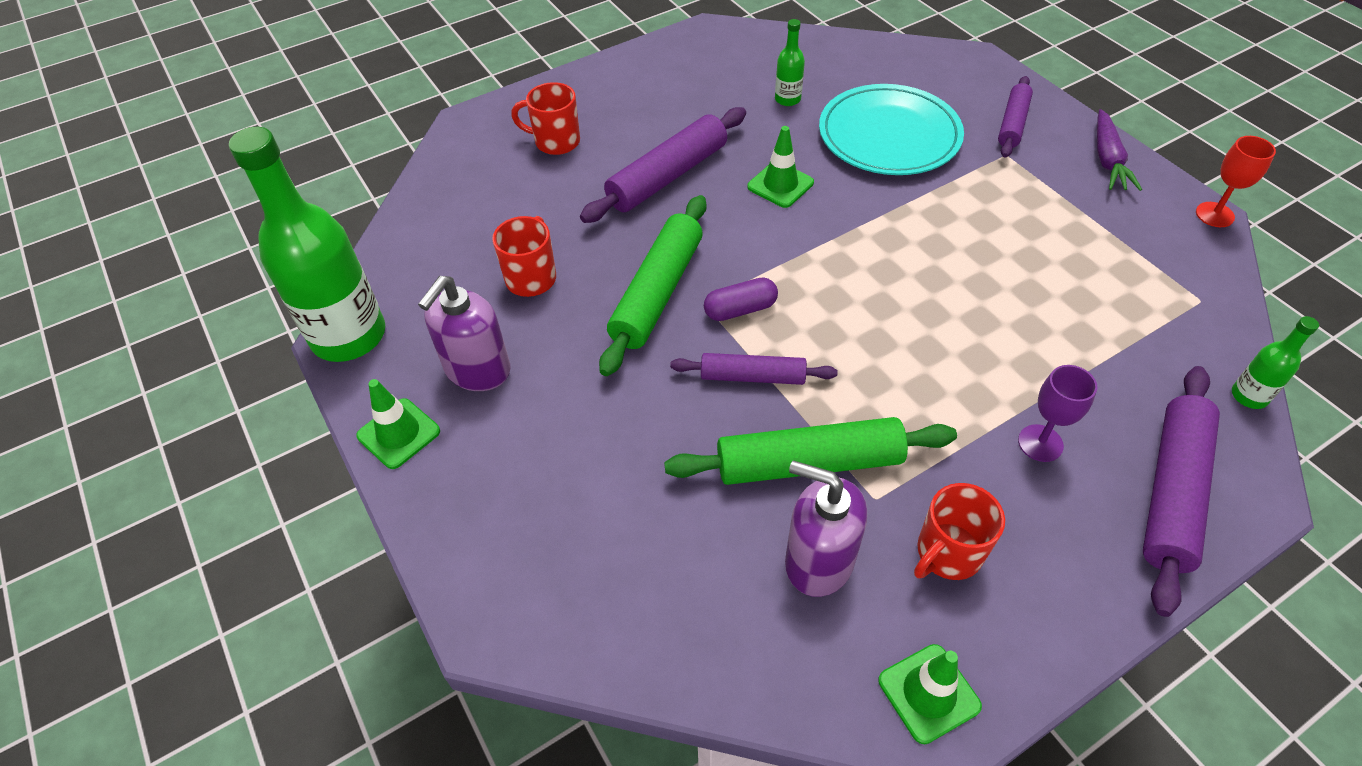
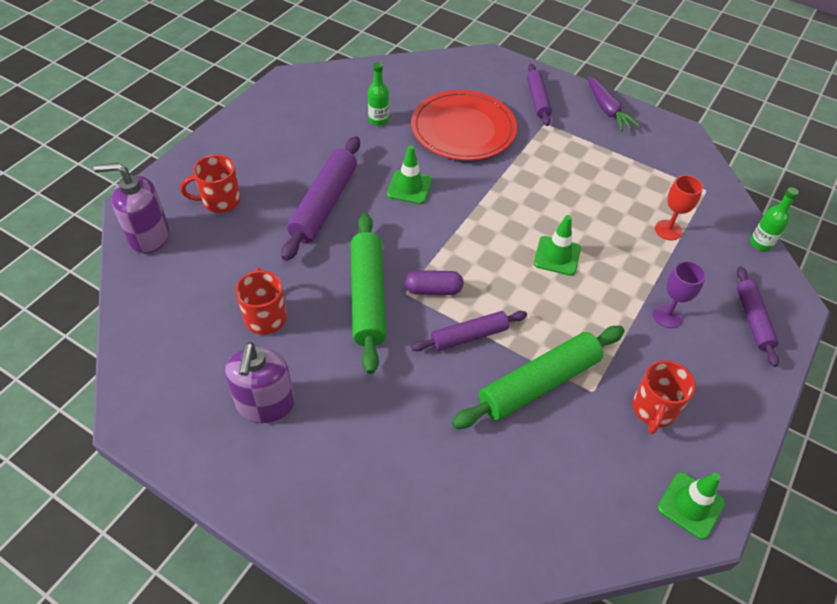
camera: 30 degrees left, 0 degrees up
(349, 336) = (140, 416): green bottle -> none
(398, 433) = (232, 478): green traffic cone -> green traffic cone (557, 256)
(740, 309) = (433, 290): purple capsule -> purple capsule turned 45 degrees clockwise
(818, 561) = (581, 448): purple soap dispenser -> purple soap dispenser (149, 236)
(889, 136) = (463, 129): turquoise plate -> red plate
(1173, 493) = (753, 320): purple rolling pin -> purple rolling pin, size x0.61
(1214, 214) = (685, 130): red goblet -> red goblet (668, 230)

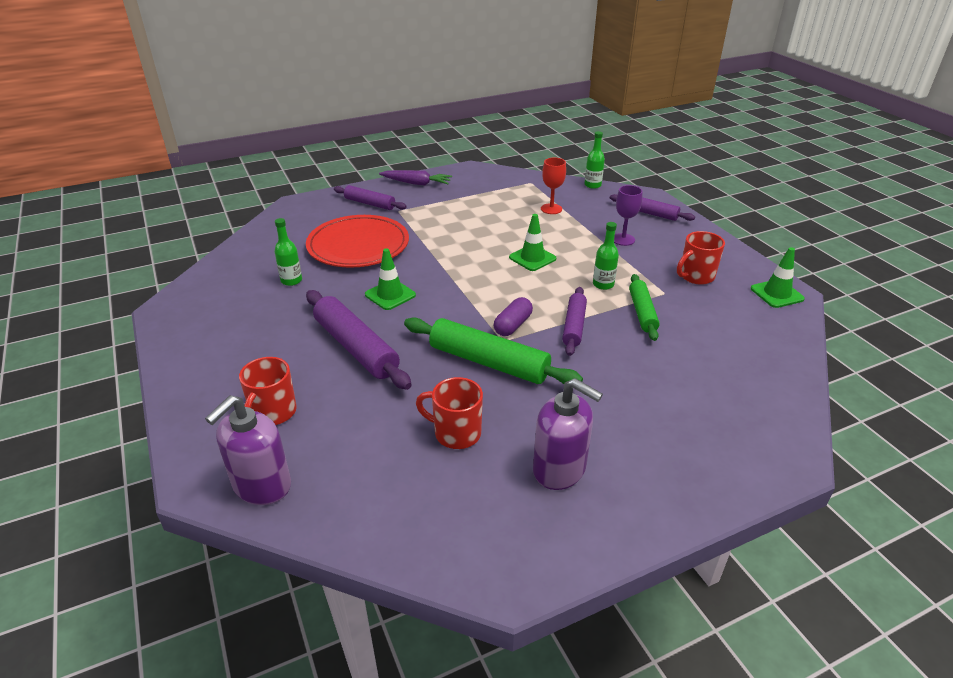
camera: 55 degrees left, 15 degrees down
(539, 384) = (642, 312): green rolling pin -> green rolling pin, size x0.61
(561, 332) = (603, 284): none -> green bottle
(653, 410) = (695, 276): red mug -> red mug turned 90 degrees clockwise

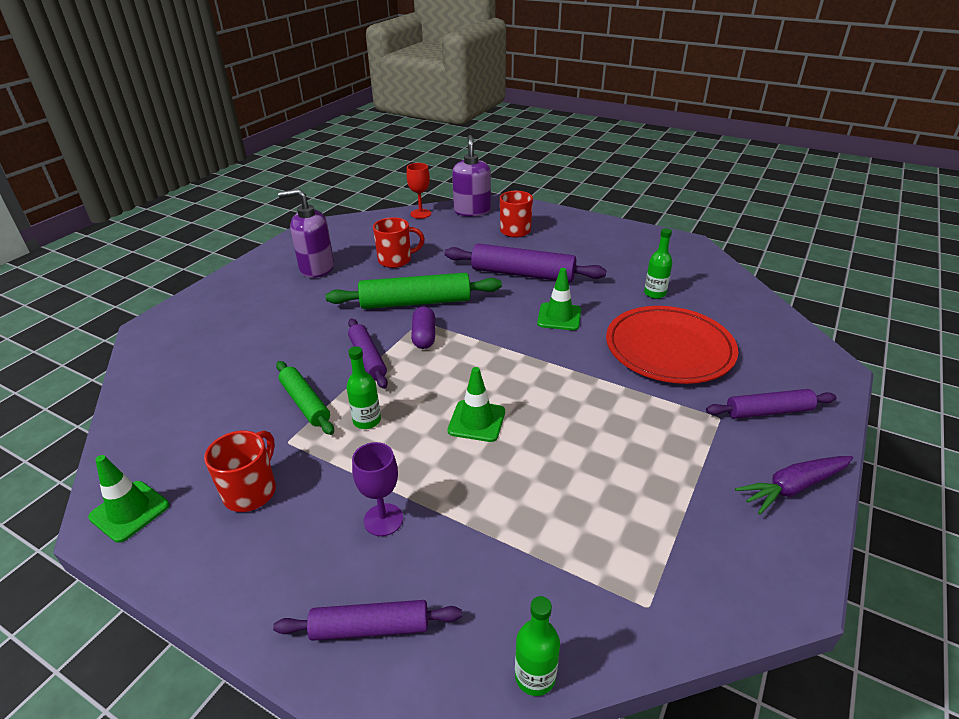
camera: 145 degrees right, 0 degrees up
(551, 209) = (541, 539): red goblet -> red goblet (420, 214)

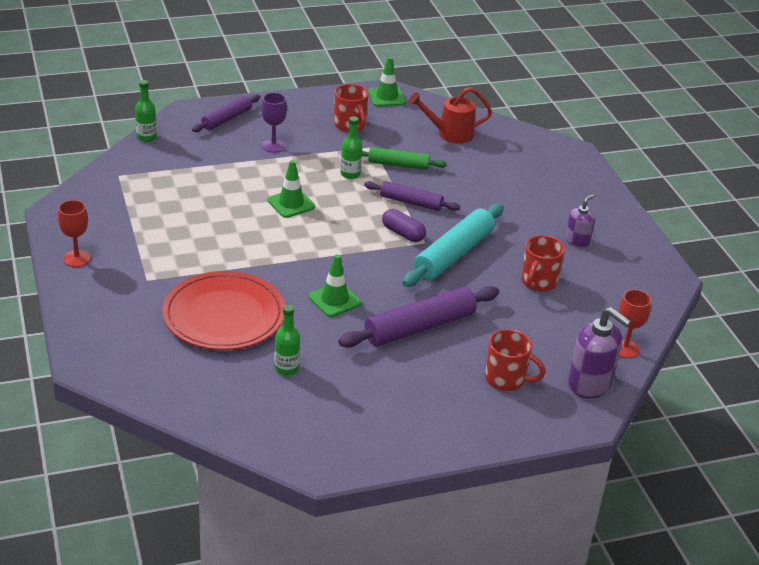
camera: 130 degrees right, 0 degrees up
(190, 408) = (450, 134): none -> red watering can
(316, 268) = (577, 241): purple soap dispenser -> purple soap dispenser, size x0.59
(415, 302) = (454, 254): green rolling pin -> turquoise rolling pin
(768, 411) = (117, 300): purple rolling pin -> none
(793, 487) = (77, 258): purple carrot -> red goblet

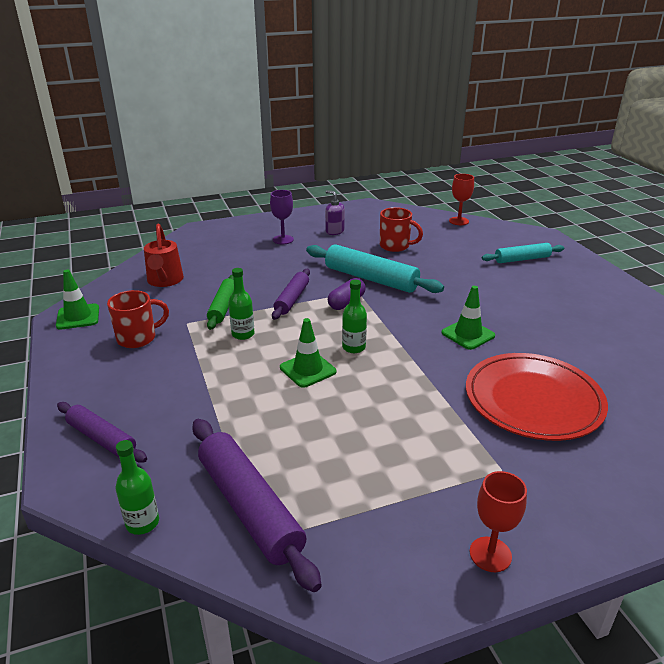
camera: 90 degrees left, 5 degrees down
(273, 146) = (179, 391): purple goblet -> purple goblet (283, 239)
(286, 368) = (585, 355): green bottle -> green bottle (353, 347)
(419, 327) = (482, 292): purple rolling pin -> purple rolling pin (250, 507)
(506, 379) = (522, 259): red mug -> turquoise rolling pin
(590, 384) = (505, 232): purple soap dispenser -> none

